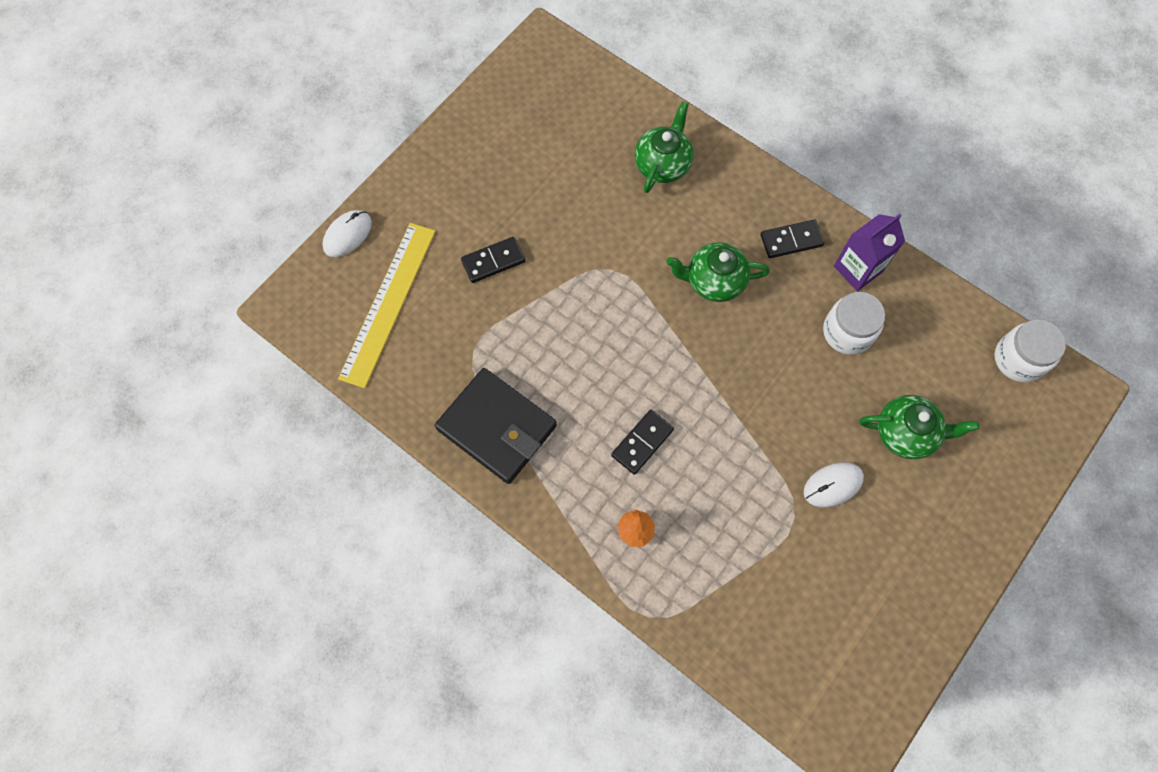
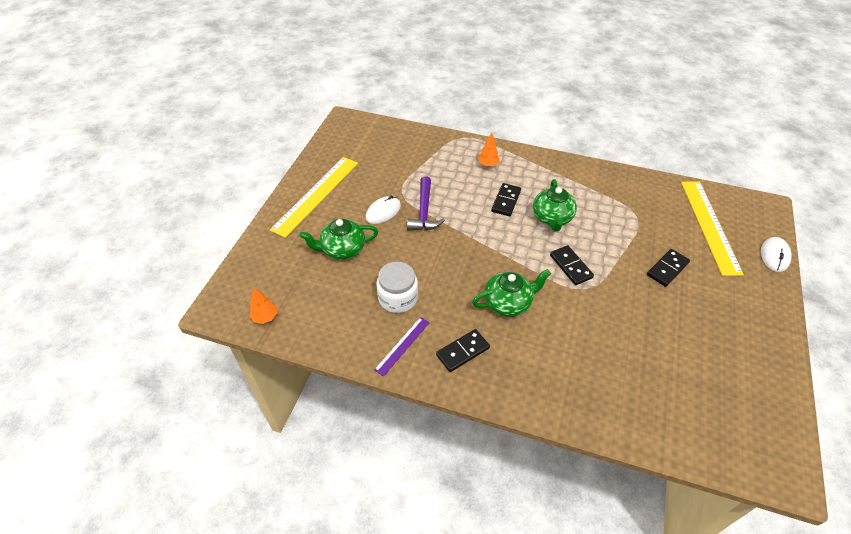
camera: 160 degrees right, 20 degrees down
(497, 427) = (593, 185): black wallet -> none
(611, 304) = (570, 266): none -> black domino
(662, 164) = (597, 382): green teapot -> green teapot (552, 218)
(771, 464) = (424, 211): none -> purple hammer
(858, 269) = (402, 345): purple carton -> purple ruler
(932, 558) = (316, 195): none -> yellow ruler
(1018, 359) = (265, 317): white jar -> orange tree

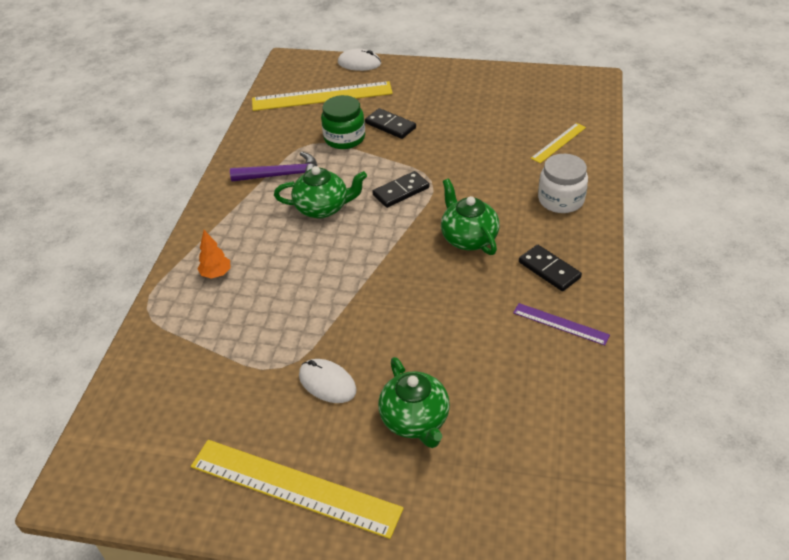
camera: 95 degrees left, 5 degrees down
(265, 317) = (568, 489): orange tree -> none
(398, 298) = (489, 339): white jar -> white jar (561, 200)
(424, 211) = (322, 334): purple hammer -> purple hammer (282, 175)
(506, 201) = (294, 250): black domino -> none
(645, 236) = (344, 138): none -> green jar
(648, 403) = (558, 142): none -> yellow ruler

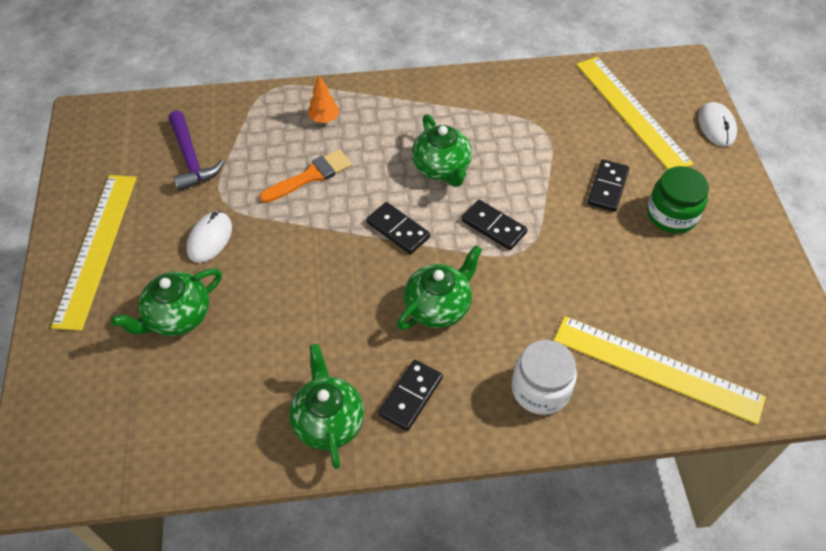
camera: 70 degrees right, 10 degrees up
(282, 175) = (480, 121): purple hammer -> purple hammer (191, 158)
(285, 295) = (310, 176): none -> orange brush
(344, 138) = (565, 153): green jar -> green jar (671, 215)
(378, 247) = (398, 230): none -> black domino
(558, 142) = (657, 368): yellow ruler -> yellow ruler, size x1.98
(560, 324) = (328, 421): purple ruler -> green teapot

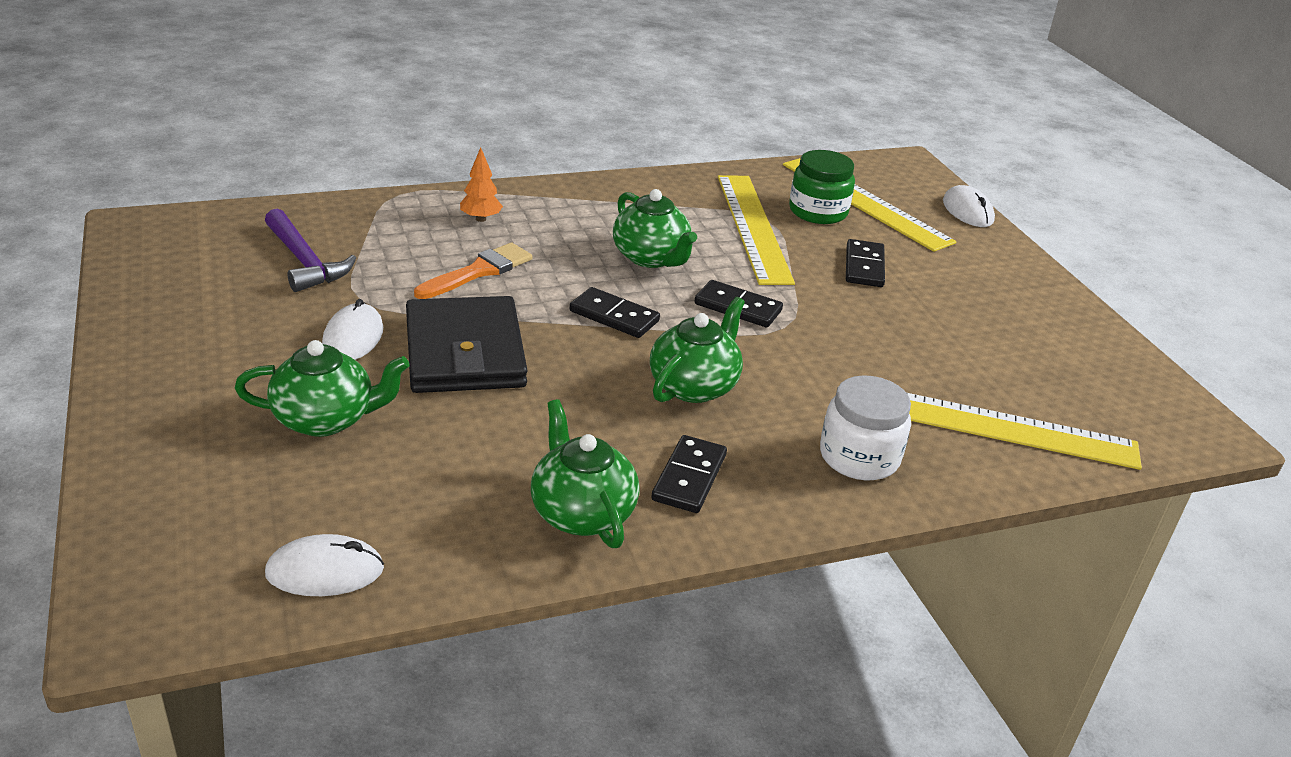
camera: 15 degrees left, 20 degrees down
(96, 248) = (184, 355): yellow ruler -> yellow ruler (753, 227)
(153, 453) = (325, 571): none -> white mouse
(177, 317) = (326, 419): green teapot -> green teapot turned 135 degrees counterclockwise
(283, 259) = (465, 352): none -> black wallet
(671, 215) = (950, 287): green jar -> green jar (818, 212)

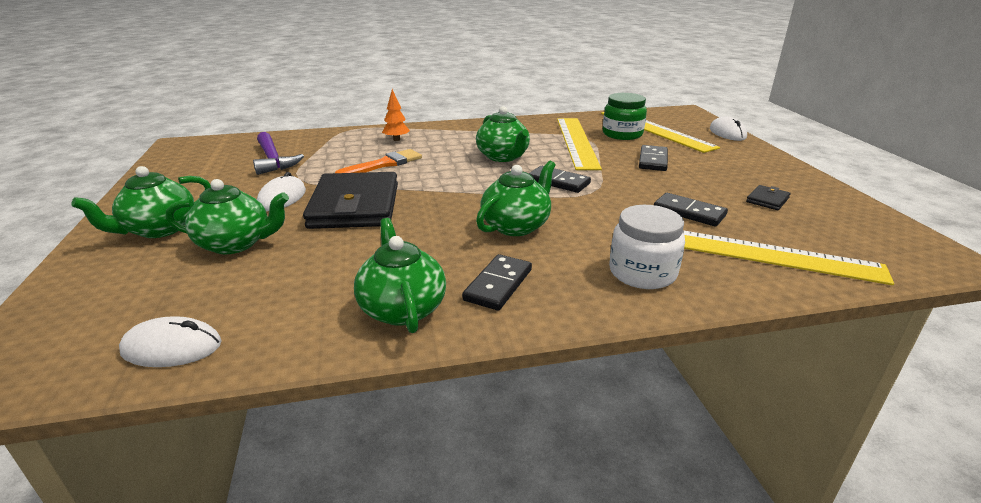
camera: 10 degrees right, 5 degrees down
(203, 395) = (159, 229): none -> green teapot
(614, 316) = (468, 187): black domino -> black domino (689, 212)
(1013, 340) = (767, 200): none -> black wallet

